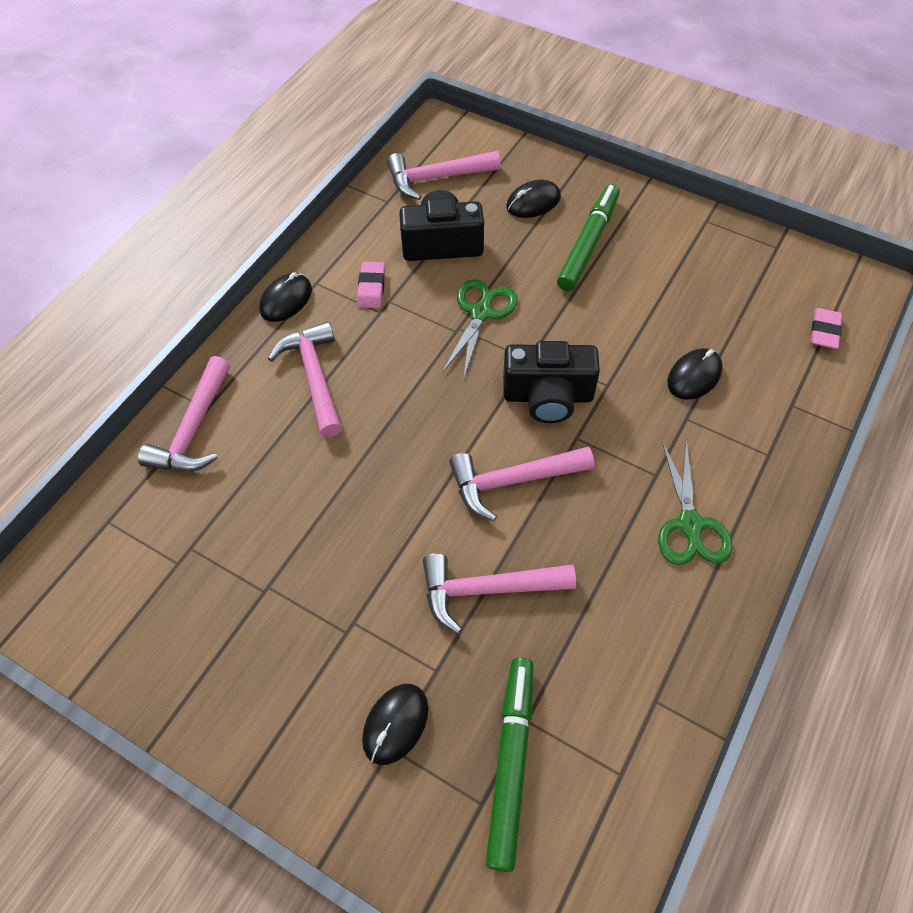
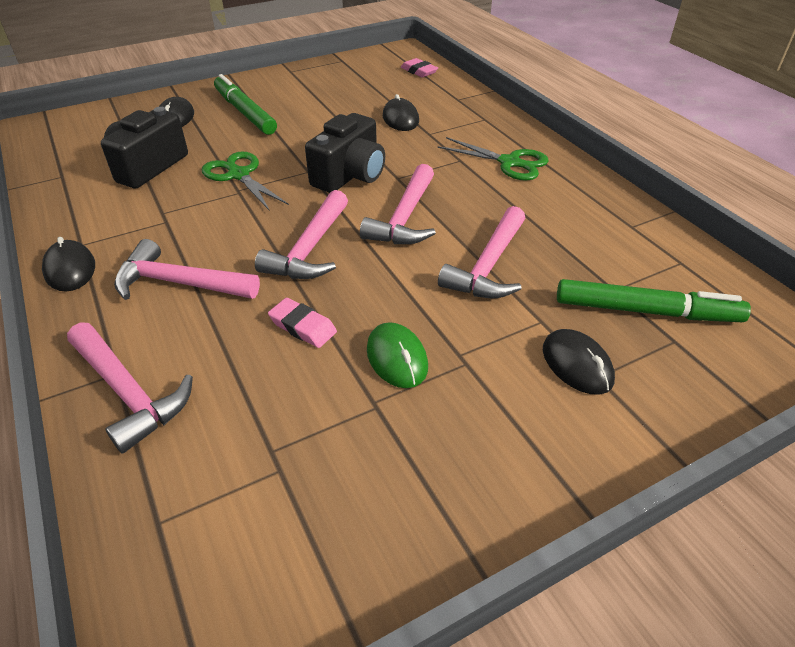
camera: 60 degrees left, 15 degrees down
(322, 578) = (397, 358): none -> green mouse
(371, 288) = (135, 216): pink eraser -> pink eraser (303, 326)
(436, 178) = (81, 146): pink hammer -> pink hammer (310, 249)
(510, 762) = (646, 311): green marker -> green marker turned 150 degrees clockwise

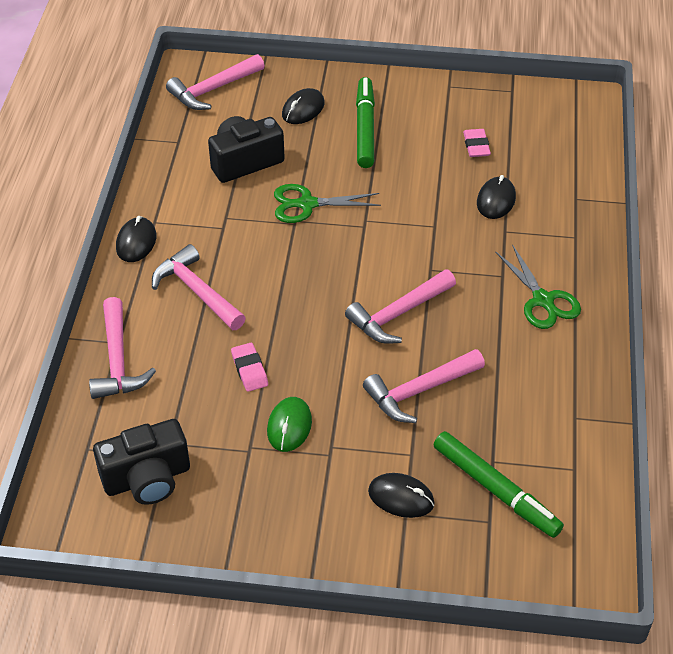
camera: 35 degrees right, 5 degrees up
(239, 175) = (307, 204): green scissors -> green scissors turned 90 degrees counterclockwise
(310, 249) = (304, 307): pink hammer -> pink hammer (213, 89)
(350, 175) = (393, 248): black camera -> black camera (147, 478)
(419, 71) = (575, 141): pink eraser -> pink eraser (476, 146)
(577, 364) = (401, 497): black mouse -> black mouse turned 75 degrees counterclockwise

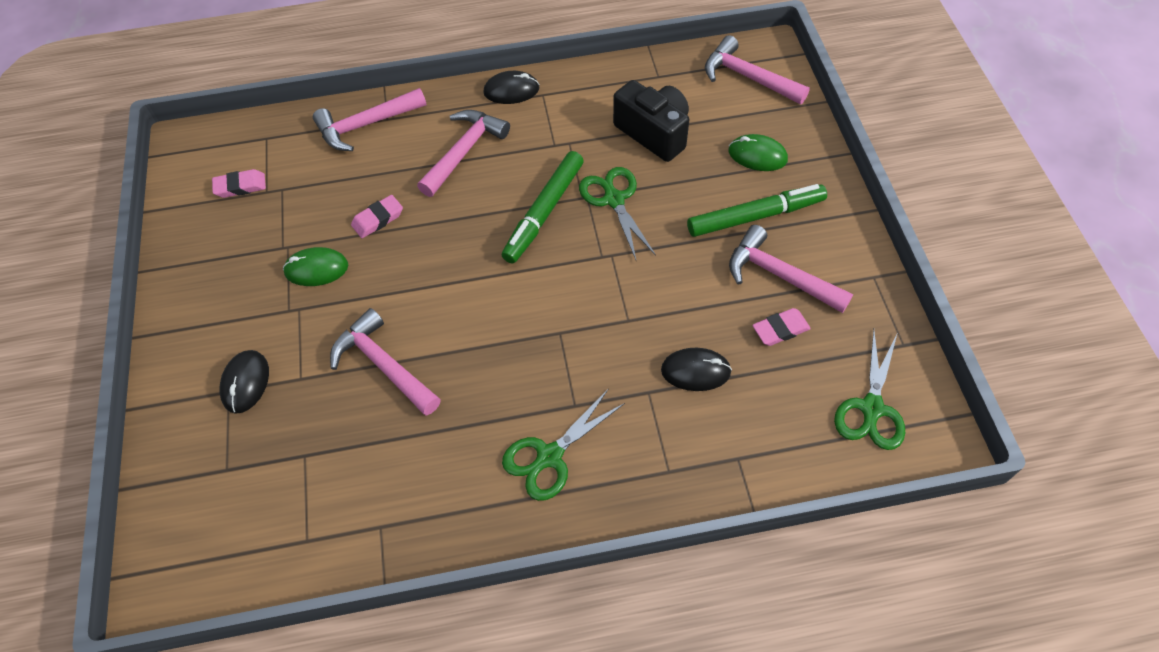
camera: 75 degrees right, 10 degrees up
(147, 478) = (240, 186): black camera -> pink eraser
(303, 109) = (757, 155): black mouse -> green mouse
(398, 314) = (484, 319): pink hammer -> pink hammer (779, 275)
(496, 490) = (267, 466): green marker -> green marker (544, 212)
(557, 122) = (871, 408): none -> green scissors

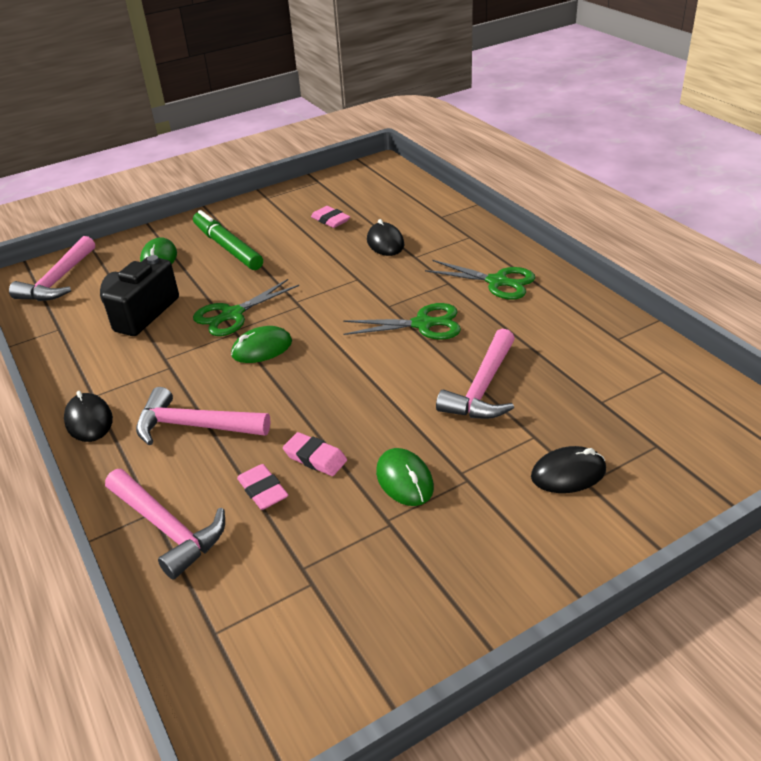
camera: 110 degrees left, 20 degrees down
(240, 186) = (313, 617): pink eraser -> pink eraser (263, 490)
(544, 212) = (262, 348): green marker -> green mouse
(779, 275) = (282, 228): pink hammer -> none
(871, 408) = (373, 184): green scissors -> green scissors (423, 324)

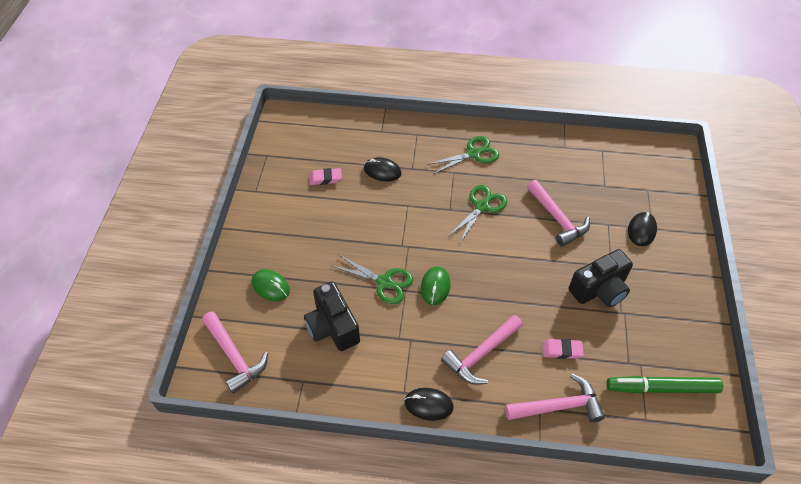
camera: 55 degrees left, 15 degrees up
(227, 247) = (299, 244): green marker -> green marker (661, 388)
(232, 314) = (384, 282): green scissors -> green scissors turned 60 degrees counterclockwise
(315, 458) = (554, 315): pink eraser -> none
(404, 480) = (599, 290): green mouse -> black camera

